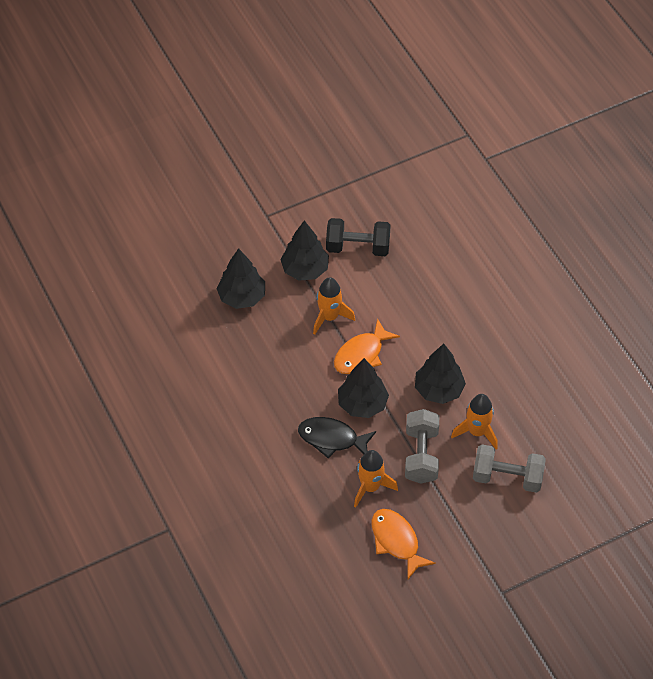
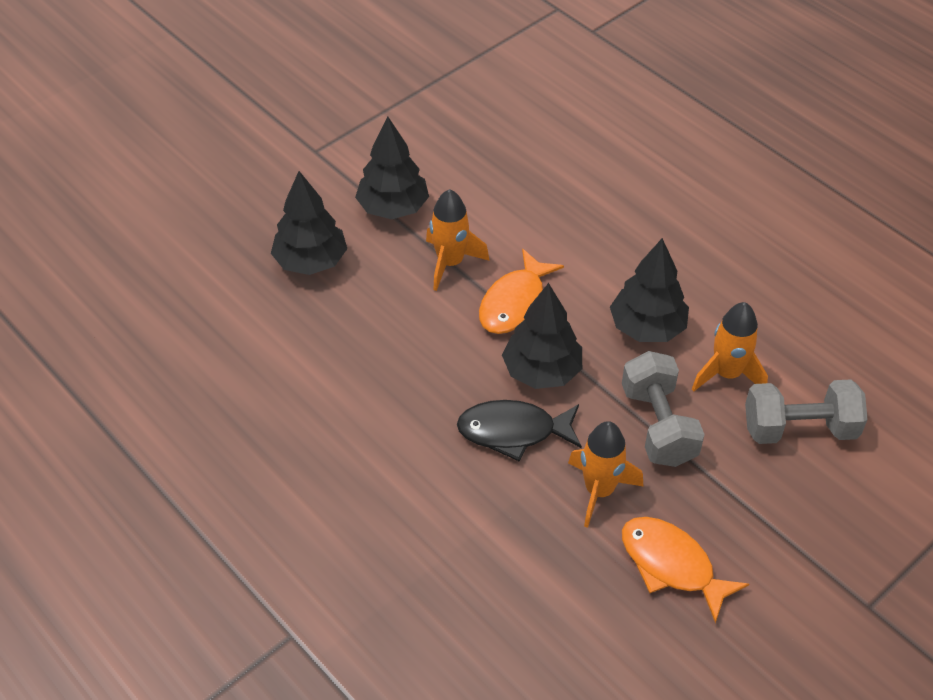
camera: 15 degrees left, 5 degrees down
(358, 247) = (459, 166): black dumbbell -> none

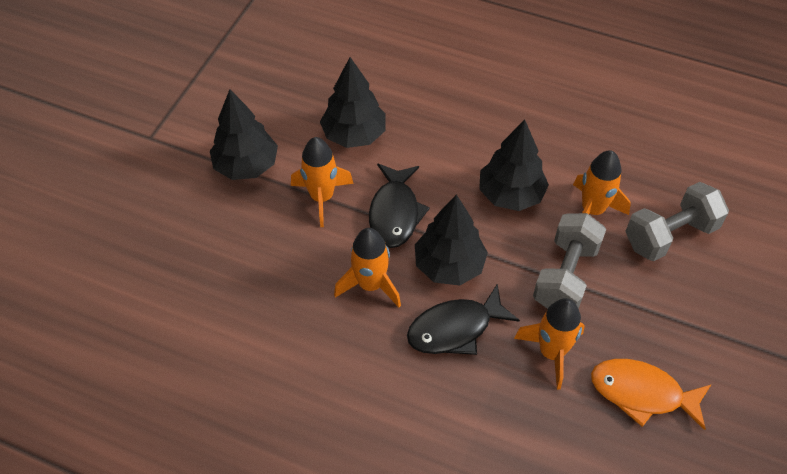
camera: 25 degrees left, 5 degrees up
(311, 261) = (199, 241): black tree -> black tree (354, 135)
(452, 360) = (370, 285): none -> orange rocket
(515, 303) = (395, 213): orange fish -> black fish
(658, 425) = (565, 276): grey dumbbell -> grey dumbbell turned 60 degrees clockwise

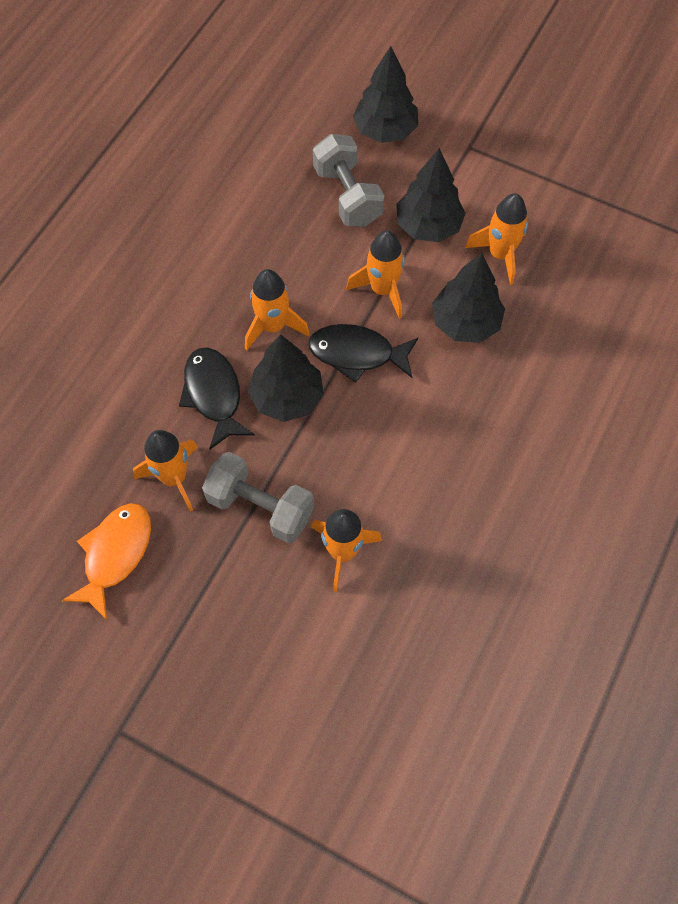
camera: 95 degrees right, 10 degrees up
(279, 112) = (500, 254): none -> orange rocket
(511, 194) = (372, 469): black tree -> black tree (385, 131)
(670, 235) = (300, 631): grey dumbbell -> grey dumbbell (347, 196)

